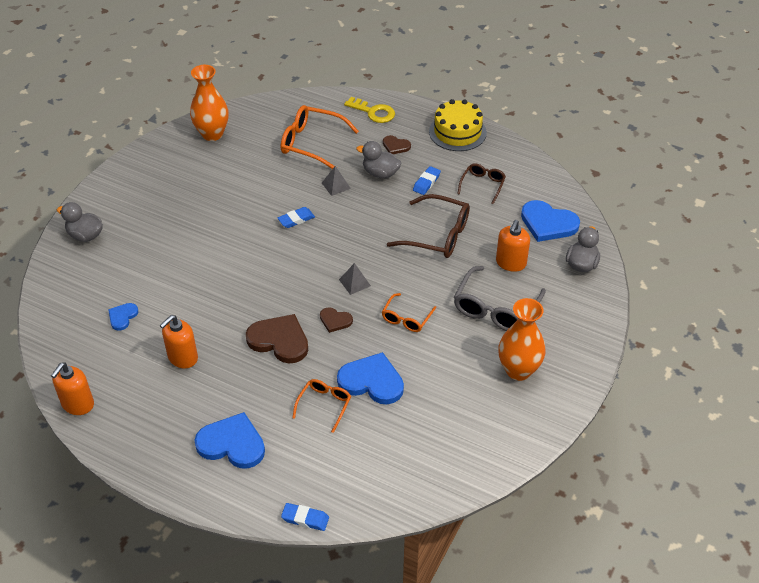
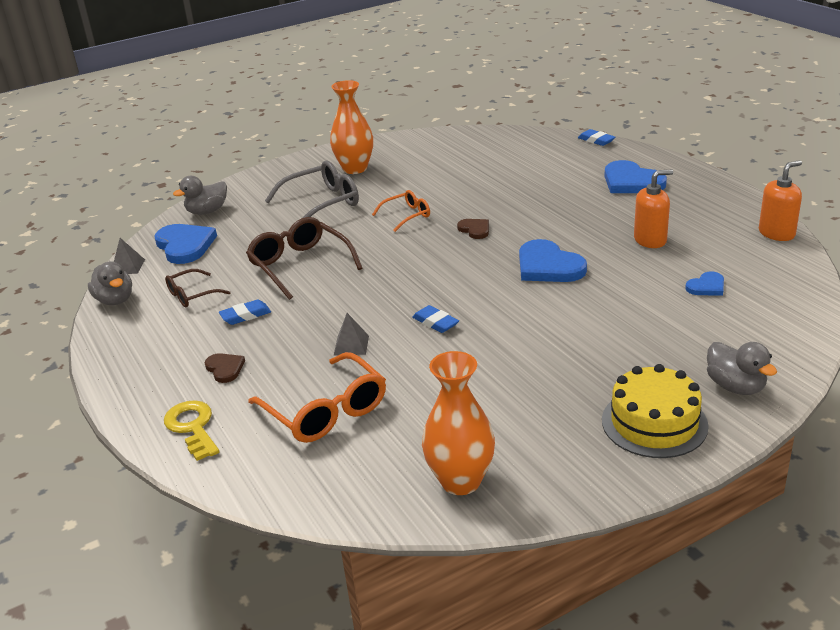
camera: 145 degrees left, 15 degrees down
(279, 340) = (542, 229): brown heart -> none
(296, 219) = (435, 322): blue eraser -> blue eraser turned 45 degrees clockwise
(324, 405) = (534, 185): orange glasses -> none
(354, 282) = (427, 251): grey pyramid -> grey pyramid (128, 267)
(372, 381) = (480, 188): blue heart -> blue heart (548, 266)
(380, 173) = (283, 342): grey duck -> grey duck (115, 300)
(457, 132) = (131, 360): yellow cake -> yellow cake (654, 423)
(511, 263) = (264, 227): orange soap dispenser -> none

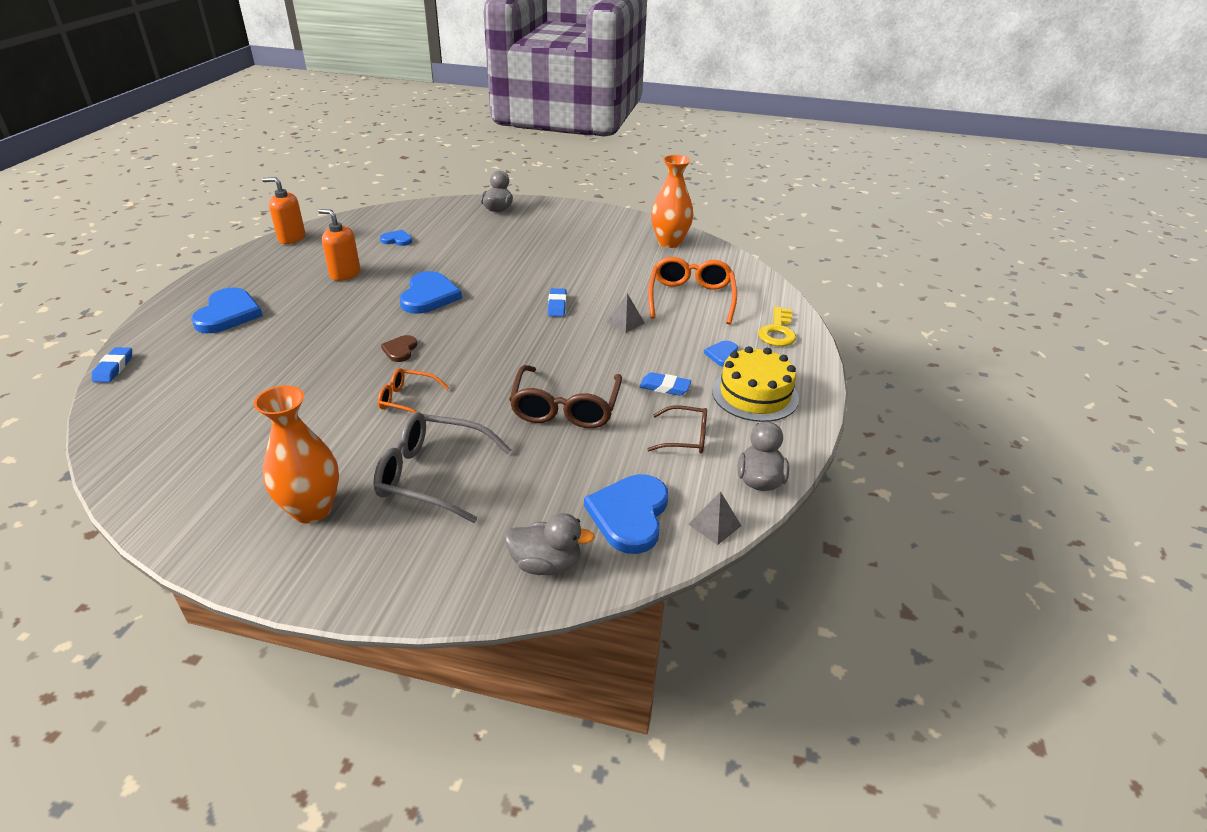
camera: 140 degrees left, 5 degrees up
(225, 369) = (723, 355): brown heart -> blue heart
(654, 423) = (556, 218): yellow cake -> yellow cake (755, 395)

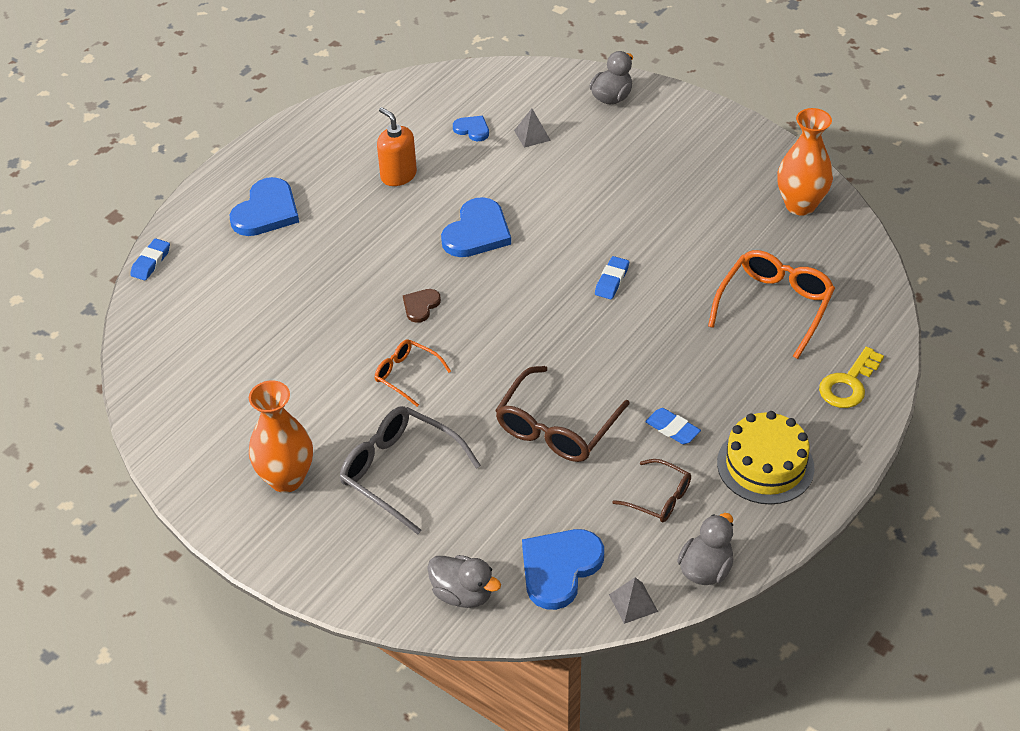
camera: 25 degrees right, 10 degrees up
(291, 238) = (357, 101): orange soap dispenser -> none
(625, 322) = (677, 326): grey pyramid -> grey pyramid (532, 135)
(723, 355) = (762, 402): blue heart -> none

